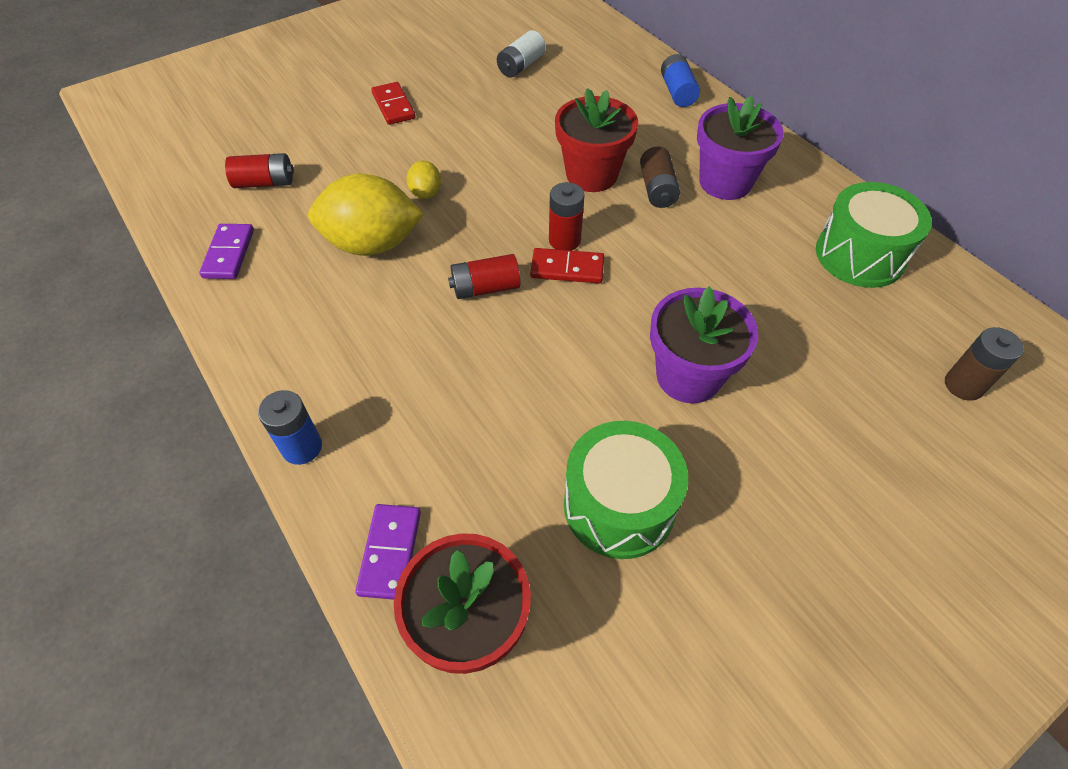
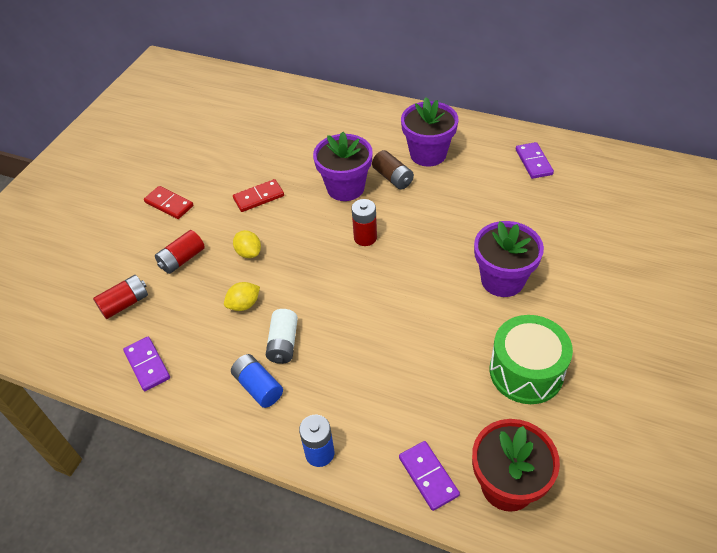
camera: 30 degrees left, 5 degrees down
(372, 244) = (244, 304): yellow lemon -> yellow lemon, size x0.47
(485, 288) = (343, 293): red battery -> red battery (182, 259)
(521, 66) = (234, 135): white battery -> white battery (283, 343)
(567, 269) = (382, 254): red domino -> red domino (259, 197)
(591, 175) = (345, 188): red flower pot -> purple flower pot
(677, 92) = (352, 108): blue battery -> blue battery (258, 387)
(860, 255) = (533, 162): green drum -> purple domino
(963, 385) = (636, 208): brown battery -> none

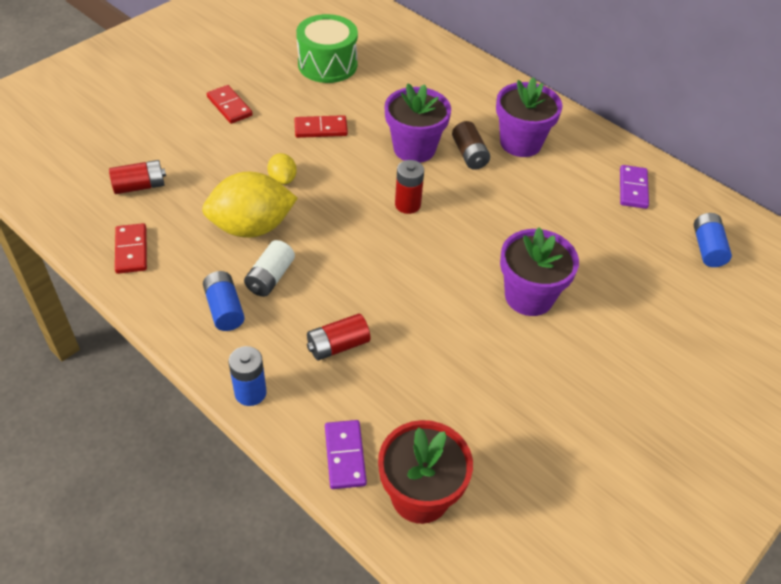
camera: 15 degrees right, 0 degrees up
(147, 365) = (131, 250): purple domino -> red domino
(182, 259) = (214, 163): red battery -> red battery (338, 345)
(244, 304) = (251, 227): yellow lemon -> yellow lemon, size x2.12
(526, 371) = (502, 395): green drum -> green drum (327, 64)
(613, 190) = (707, 248): none -> blue battery

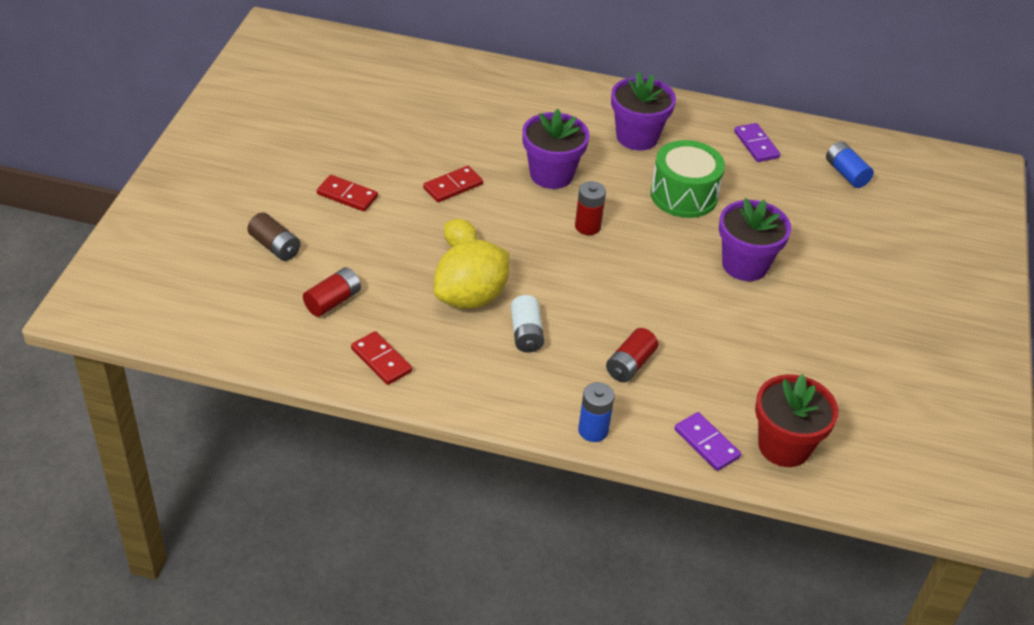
camera: 30 degrees left, 5 degrees down
(225, 309) = (511, 375): blue battery -> none
(327, 64) = (404, 122): green drum -> green drum (684, 195)
(469, 154) = (603, 163): brown battery -> brown battery (275, 246)

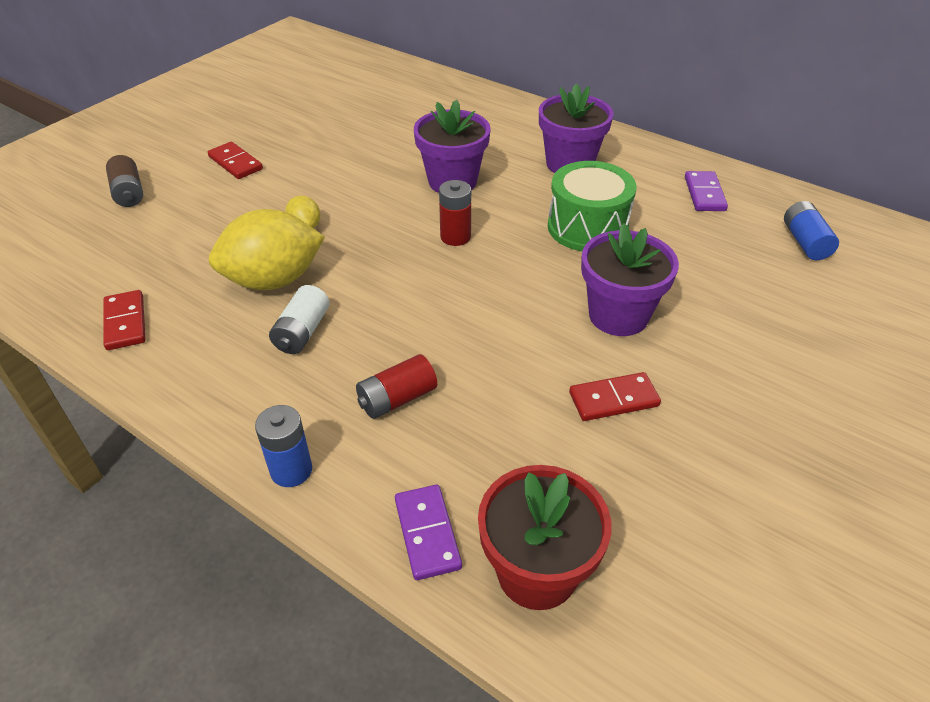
camera: 25 degrees right, 0 degrees up
(333, 301) = (133, 253): red battery -> none
(453, 186) = (343, 174): red domino -> red domino (613, 399)

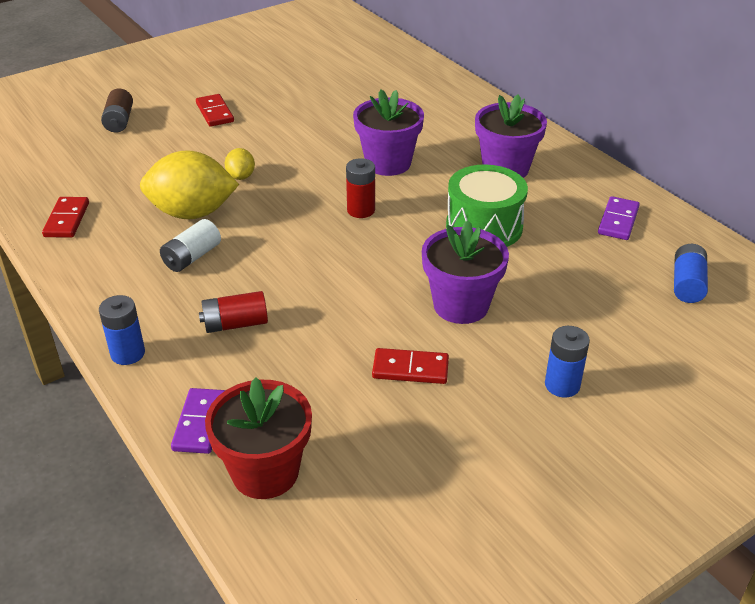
camera: 20 degrees right, 5 degrees down
(767, 375) = (562, 385): none -> blue battery

